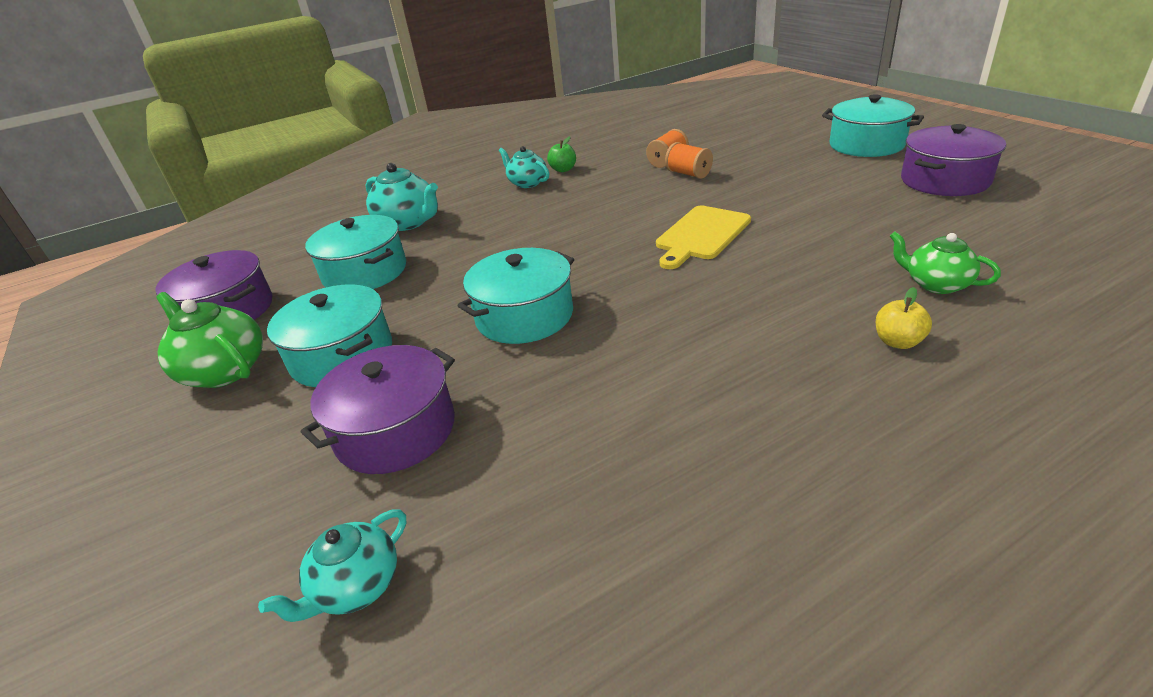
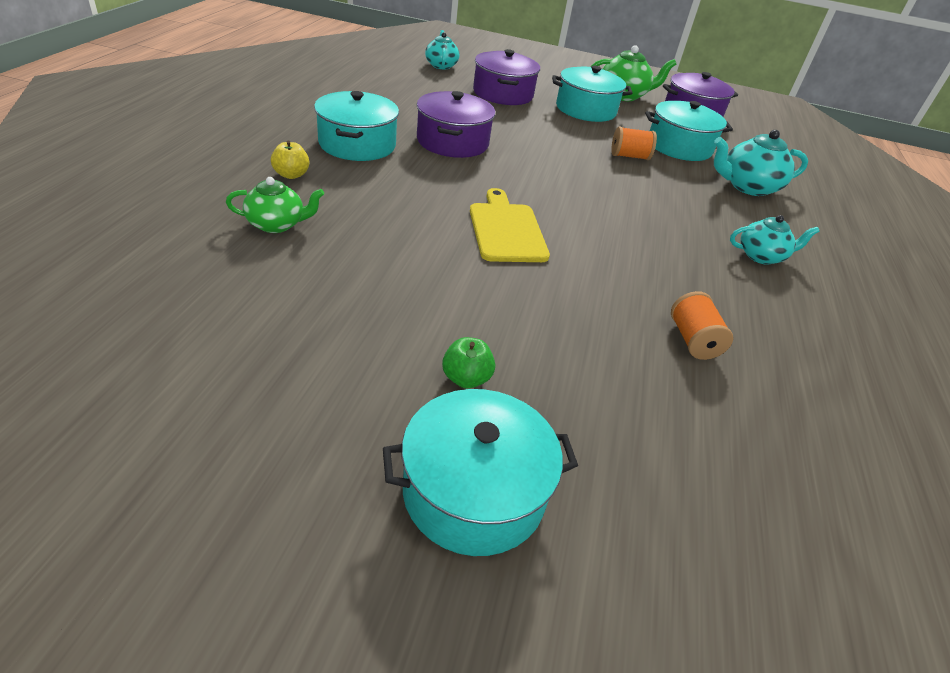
camera: 125 degrees right, 5 degrees up
(524, 316) = (533, 144): turquoise pot -> turquoise pot (357, 144)
(563, 169) = (772, 288): green apple -> green apple (466, 378)
(688, 174) = (633, 320): orange spool -> orange spool (629, 156)
(944, 180) = (306, 401): purple pot -> purple pot (452, 142)

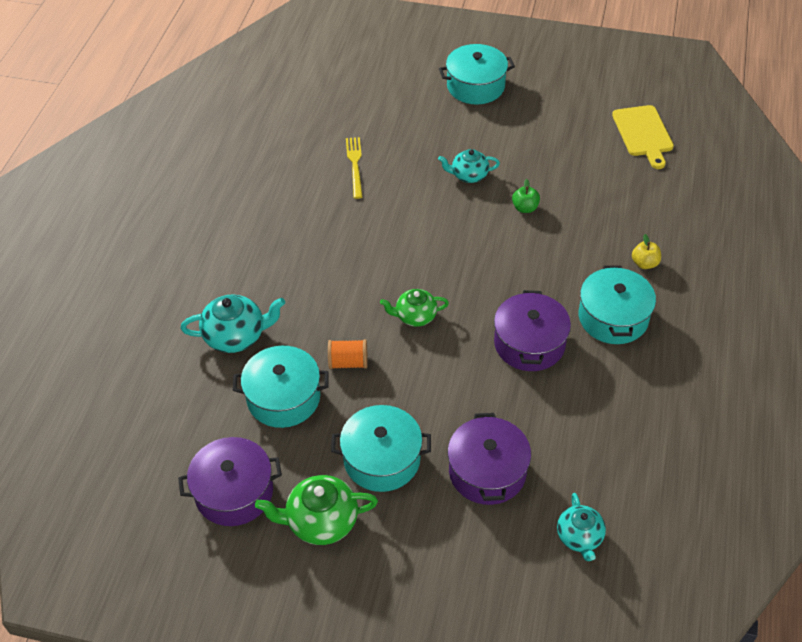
camera: 175 degrees left, 10 degrees up
(277, 224) = (626, 211): green teapot -> green teapot (415, 316)
(466, 378) = (485, 129): green apple -> green apple (525, 208)
(506, 230) = (470, 234): yellow cutting board -> yellow cutting board (643, 133)
(693, 340) = (355, 165): orange spool -> yellow fork
(761, 256) = (272, 243): turquoise teapot -> turquoise teapot (468, 175)

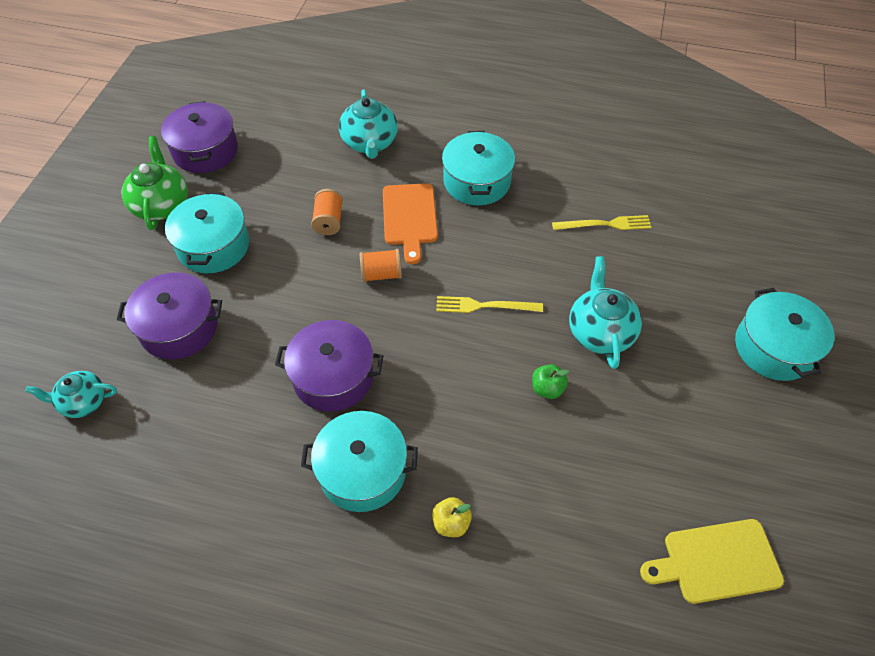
camera: 90 degrees right, 5 degrees up
(283, 398) = (295, 177): turquoise pot -> turquoise pot (477, 181)
(344, 298) = (410, 217): none -> orange cutting board
(415, 316) = (381, 274): green teapot -> orange spool
(447, 244) = (484, 306): none -> yellow fork
(468, 175) = (600, 332): turquoise teapot -> turquoise teapot, size x1.51

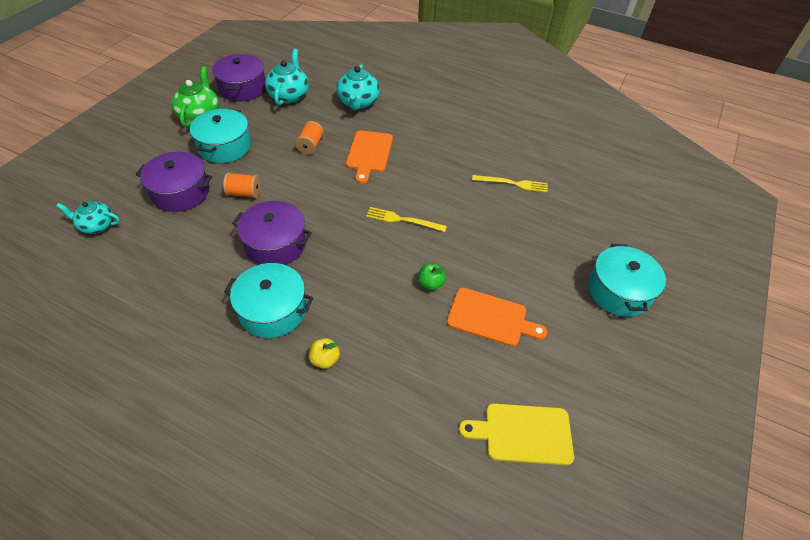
camera: 10 degrees right, 5 degrees down
(381, 274) = (335, 185): orange spool -> orange spool (244, 193)
(477, 181) = (426, 139): turquoise pot -> none
(600, 332) = (484, 253): turquoise teapot -> turquoise teapot (289, 95)
(634, 418) = (490, 318): none -> orange cutting board

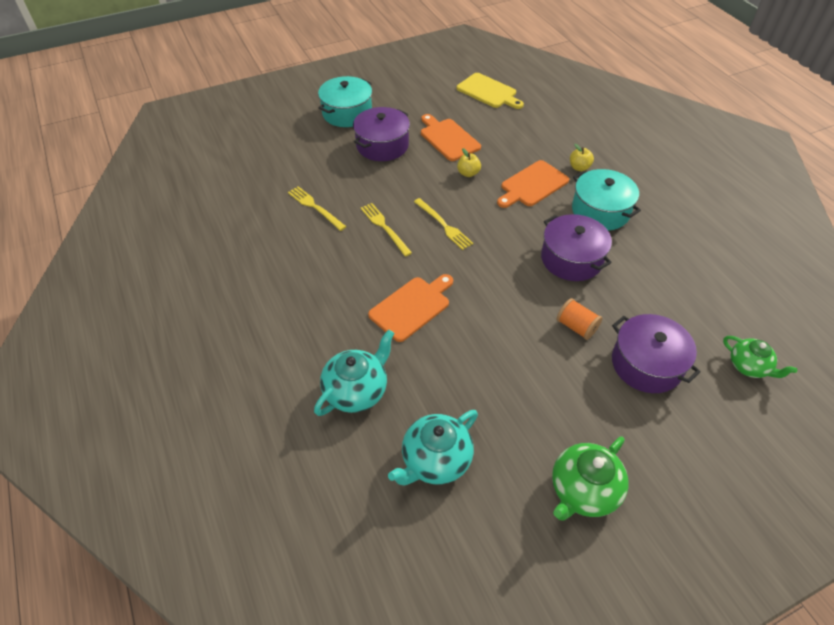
camera: 140 degrees left, 0 degrees up
(96, 226) = (749, 366): turquoise teapot -> green teapot
(224, 147) = (571, 408): turquoise pot -> none
(242, 88) = (493, 521): purple pot -> purple pot (382, 145)
(310, 146) = (467, 352): orange spool -> none
(359, 305) = (532, 185): none -> orange cutting board
(430, 284) = (468, 173): green apple -> yellow apple
(445, 195) = (384, 227): none -> yellow fork

